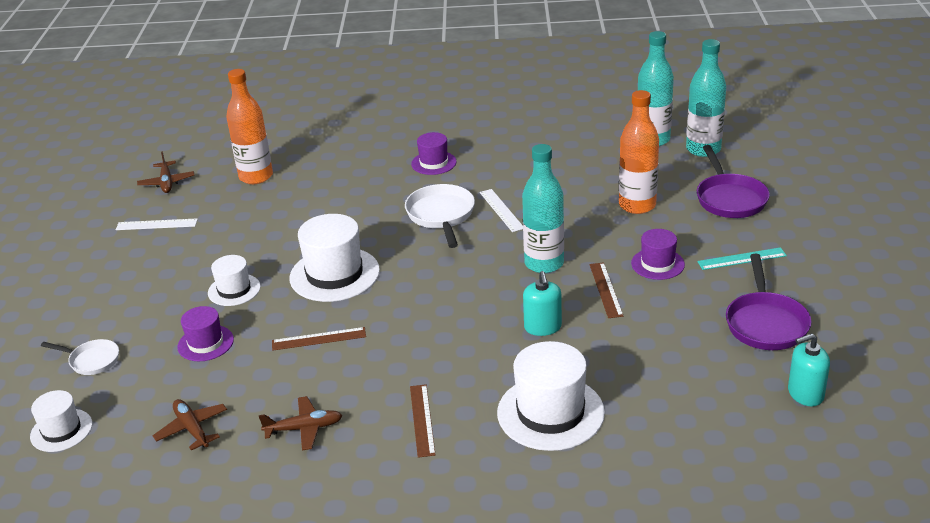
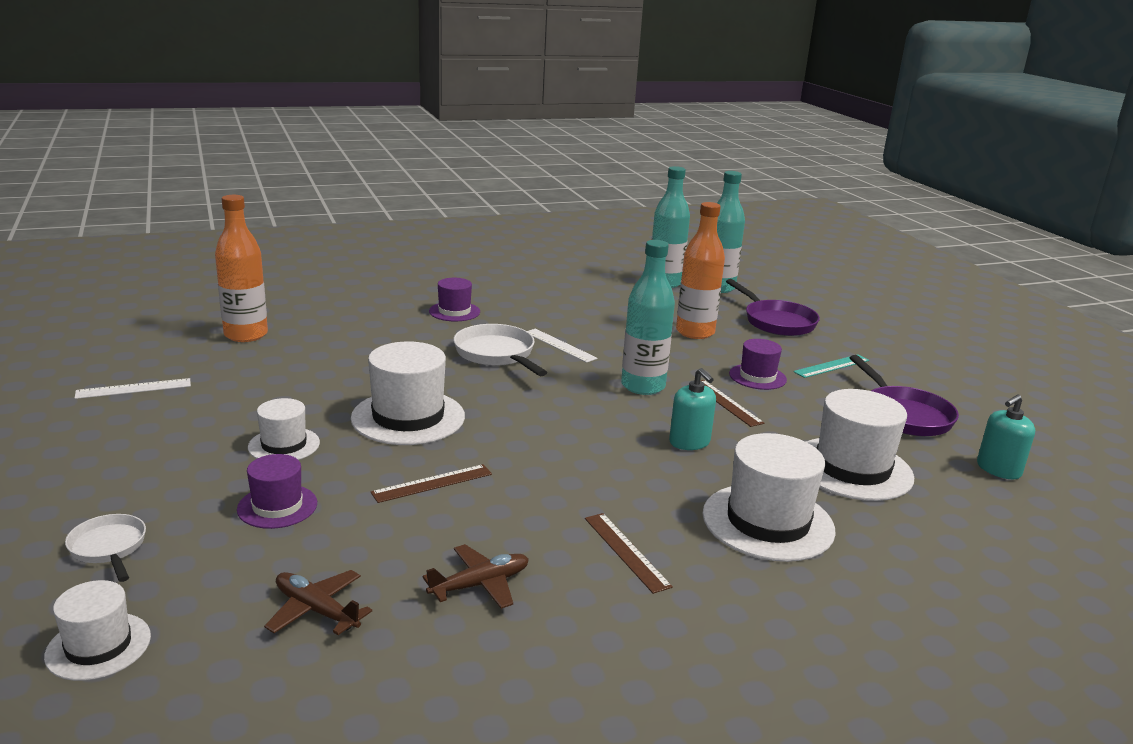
camera: 25 degrees left, 10 degrees down
(92, 360) = (109, 548): white pan -> white pan turned 120 degrees counterclockwise
(167, 182) = (126, 347): brown plane -> none
(665, 373) = (852, 468): none -> white hat

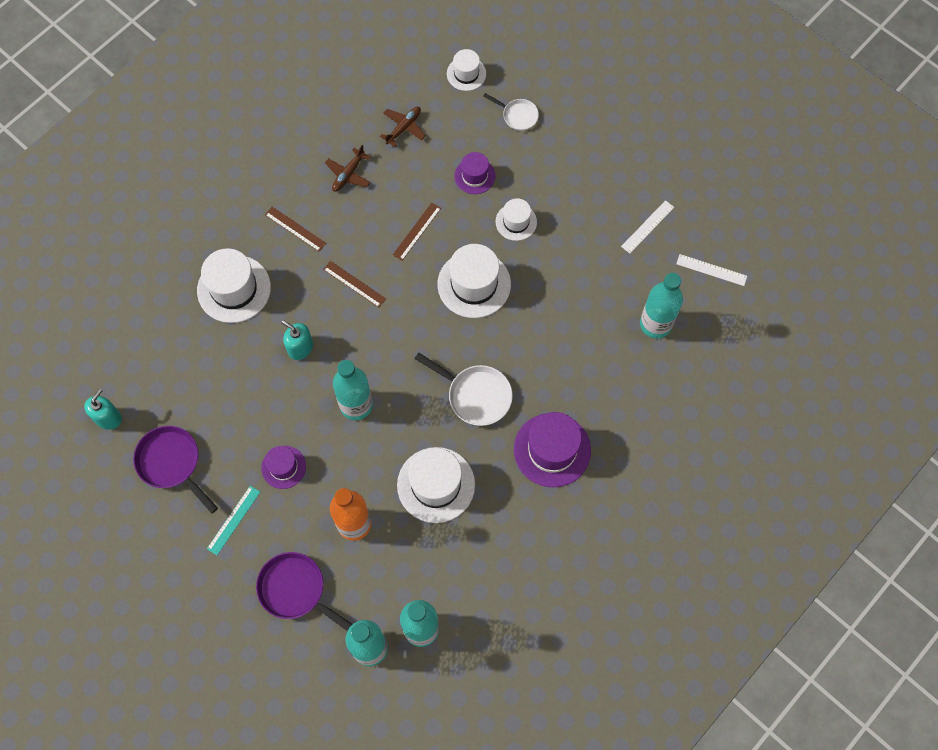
camera: 155 degrees right, 45 degrees up
(246, 335) = (655, 324): orange bottle -> turquoise bottle
(316, 610) = (404, 128): brown plane -> brown plane turned 60 degrees counterclockwise
(454, 311) = (552, 450): purple hat -> purple hat, size x1.74
(560, 345) = (442, 436): white ruler -> white ruler (711, 270)
(726, 402) = (294, 413): brown ruler -> brown ruler (354, 284)
(852, 468) = (197, 369): white hat -> white hat (436, 485)

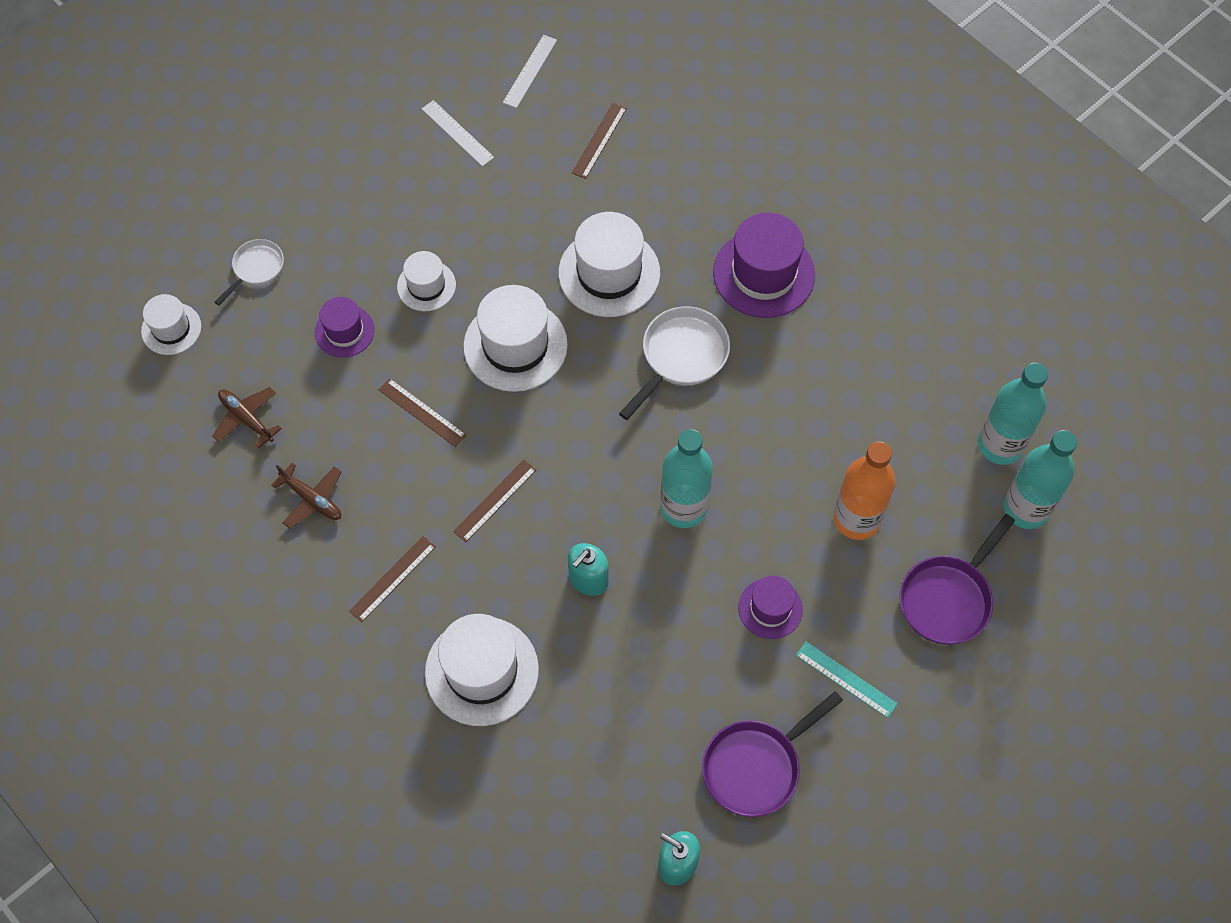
camera: 85 degrees left, 5 degrees down
(436, 485) = (805, 414): white hat -> white hat (609, 273)
(655, 324) = (599, 140): turquoise bottle -> brown ruler

